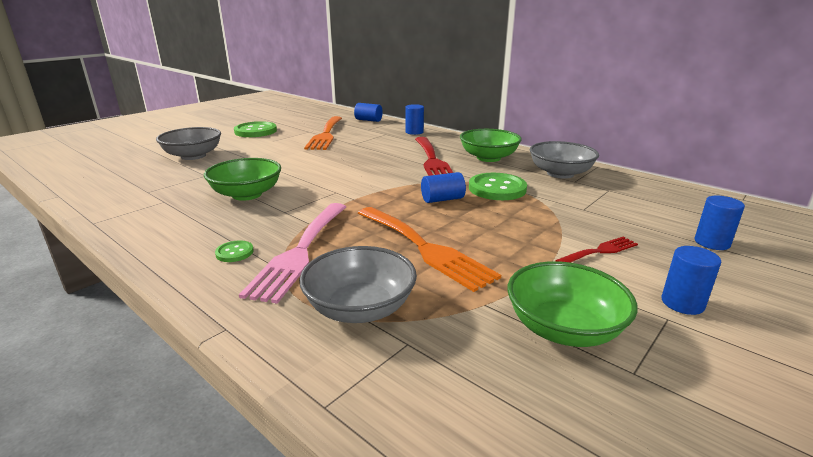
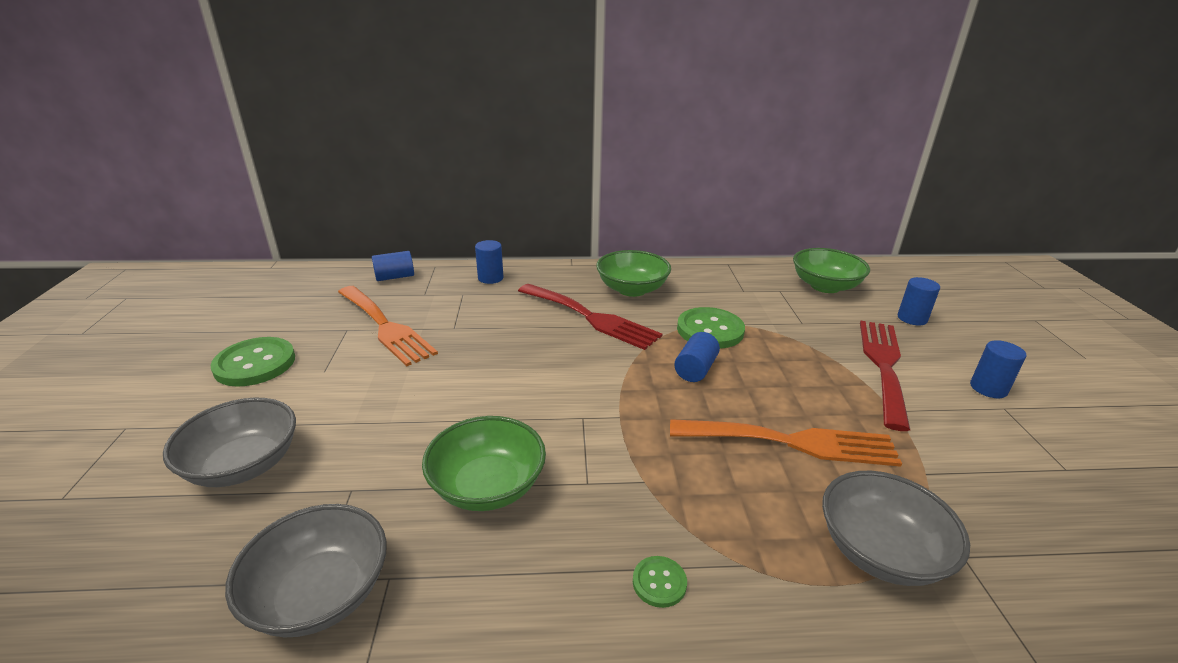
camera: 45 degrees left, 5 degrees up
(300, 252) = (715, 527): pink fork -> none
(560, 173) = (719, 285): grey bowl -> grey bowl (320, 594)
(563, 329) = (991, 460): green bowl -> green bowl (825, 286)
(600, 251) = (883, 365): red fork -> red fork, size x1.93

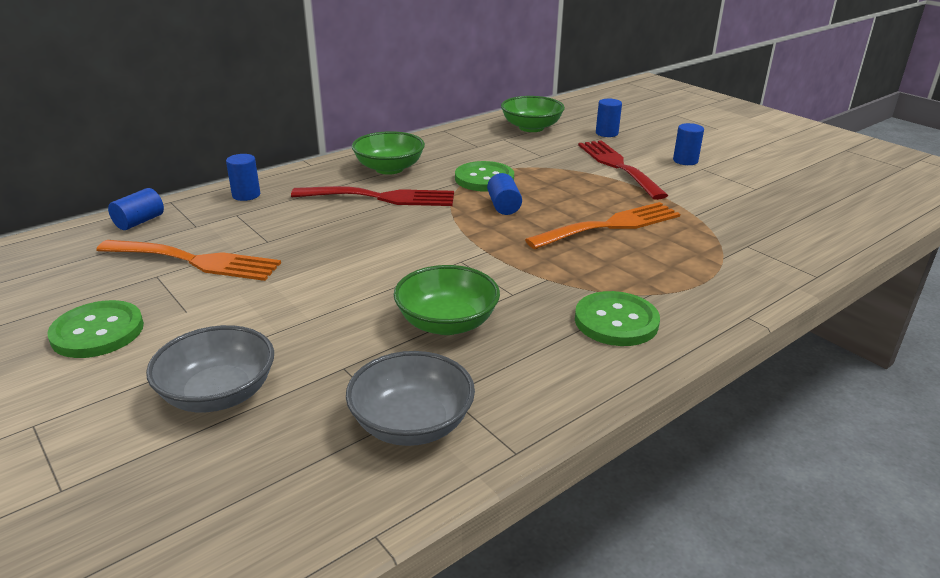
camera: 35 degrees left, 0 degrees up
(659, 582) = (616, 321): green button -> green button, size x2.07
(880, 551) = (709, 259): grey bowl -> none

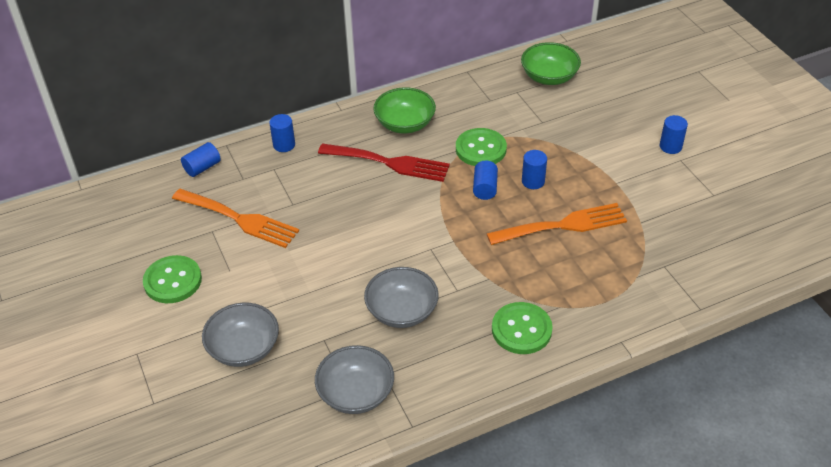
camera: 15 degrees right, 15 degrees up
(447, 323) = (402, 311): green bowl -> grey bowl
(606, 133) = (616, 95): blue cylinder -> blue cylinder (533, 181)
(618, 166) = (604, 146): red fork -> none

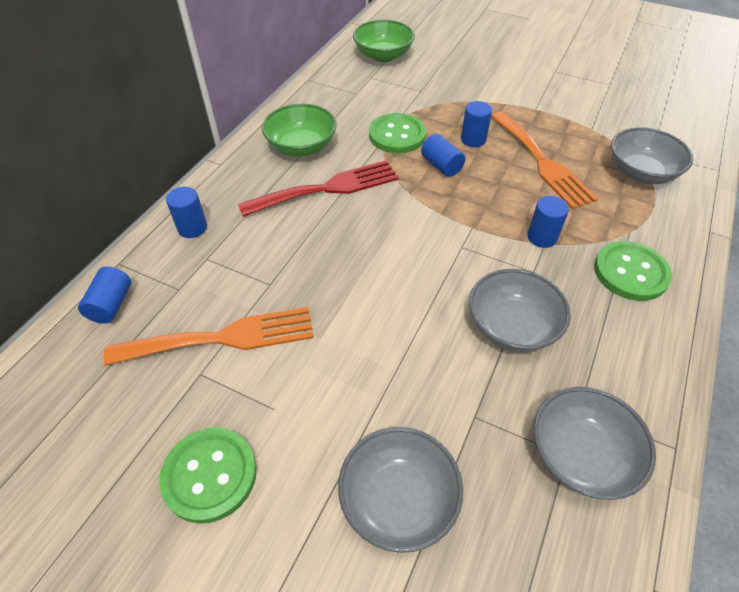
camera: 40 degrees left, 5 degrees up
(563, 225) = (542, 162): orange fork -> orange fork turned 120 degrees clockwise
(630, 275) = (641, 173): none -> grey bowl
(670, 146) = (536, 65): blue cylinder -> blue cylinder (542, 237)

